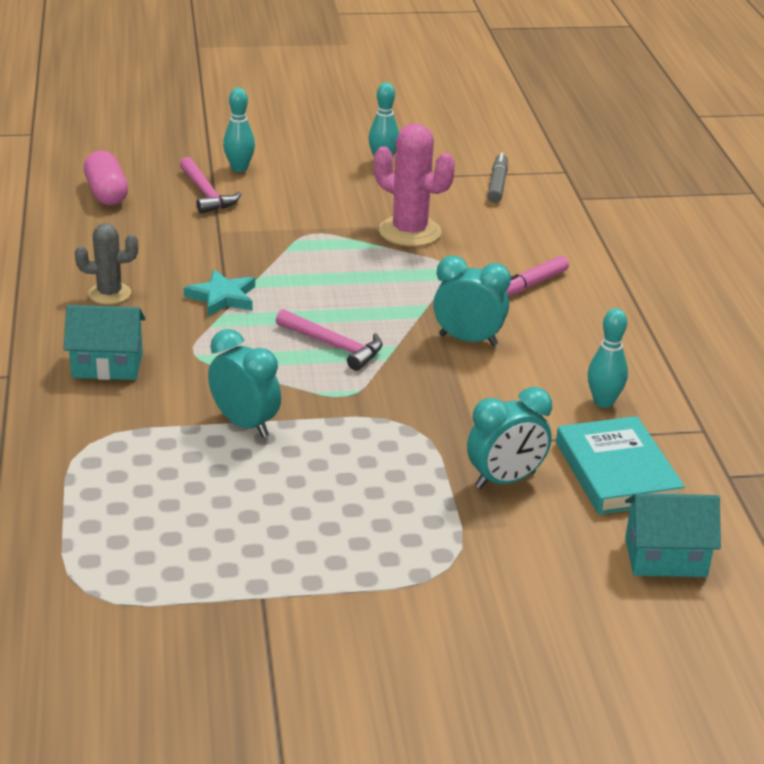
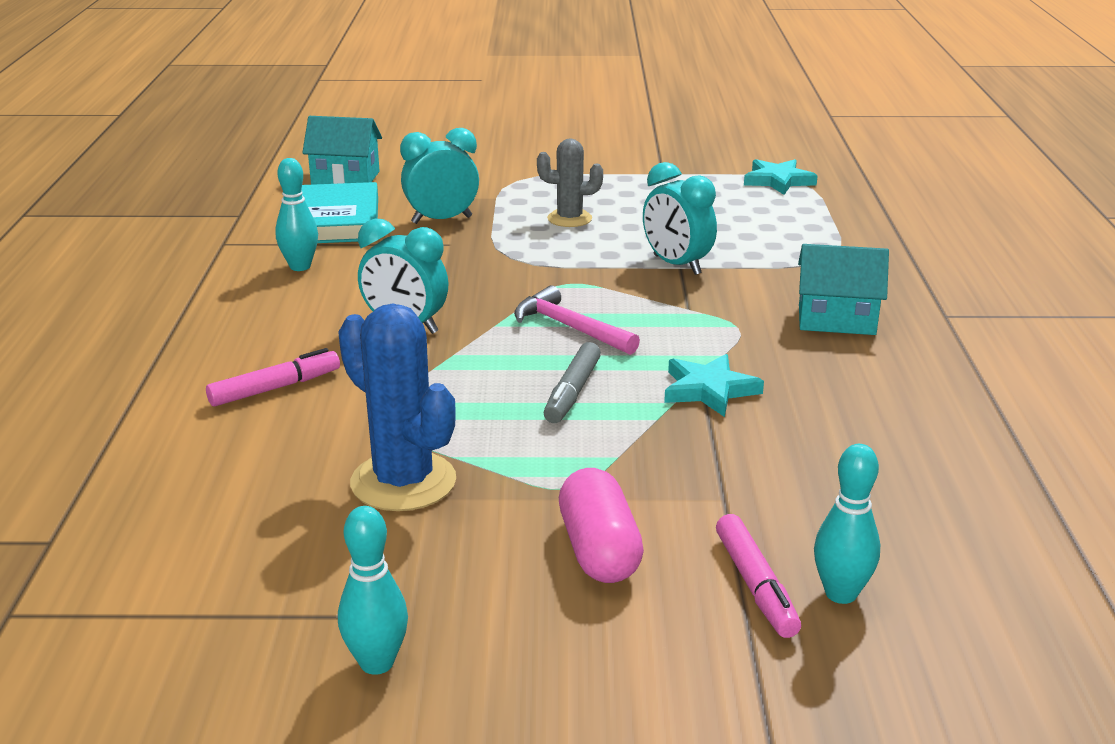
camera: 170 degrees left, 5 degrees down
(106, 193) = (952, 596): pink capsule -> pink capsule (599, 550)
(109, 294) = (867, 401): grey cactus -> grey cactus (569, 219)
(109, 590) = (778, 181): none -> turquoise star
(206, 194) = (755, 585): pink hammer -> pink marker
(239, 168) = (693, 657): turquoise bowling pin -> turquoise bowling pin (841, 593)
(410, 232) = (403, 482): pink cactus -> blue cactus
(497, 184) = (177, 583): grey marker -> grey marker (572, 392)

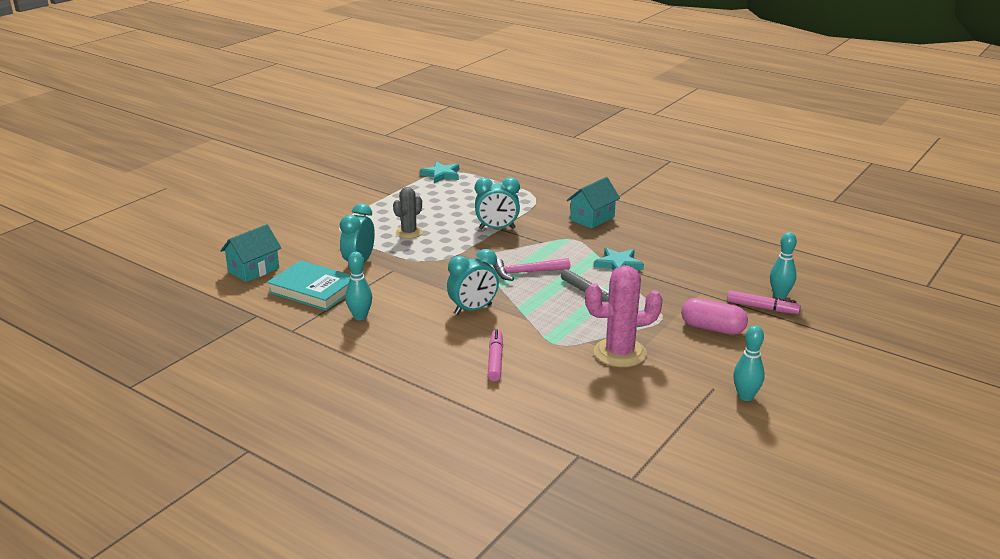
camera: 55 degrees left, 0 degrees up
(403, 482) = (620, 353): blue cactus -> pink cactus

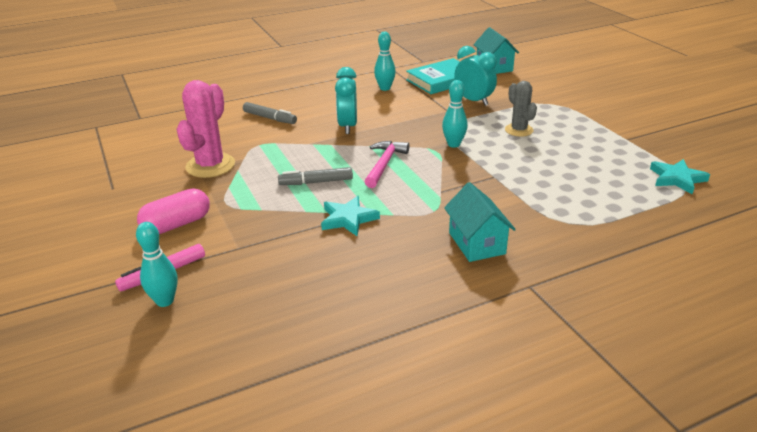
camera: 120 degrees right, 5 degrees up
(495, 360) = (270, 118): pink marker -> grey marker
(497, 228) = (495, 174): turquoise clock -> none
(745, 396) = (82, 197): turquoise bowling pin -> turquoise bowling pin (453, 144)

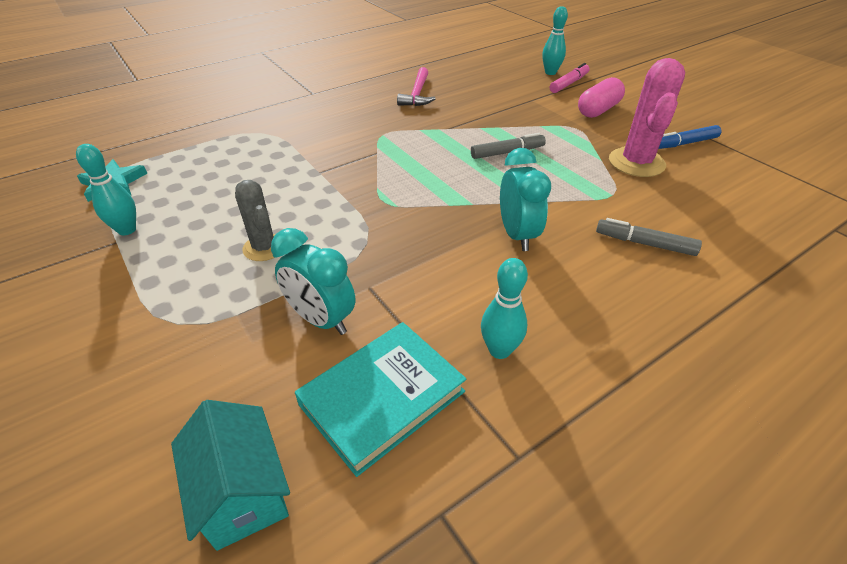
camera: 170 degrees right, 10 degrees up
(144, 179) = (684, 143): none -> blue marker
(348, 219) = (457, 123): turquoise star -> none
(384, 164) = (443, 178): pink hammer -> pink hammer (417, 94)
(453, 144) = (362, 214): turquoise bowling pin -> turquoise bowling pin (127, 230)
(476, 243) = (346, 113): turquoise house -> none

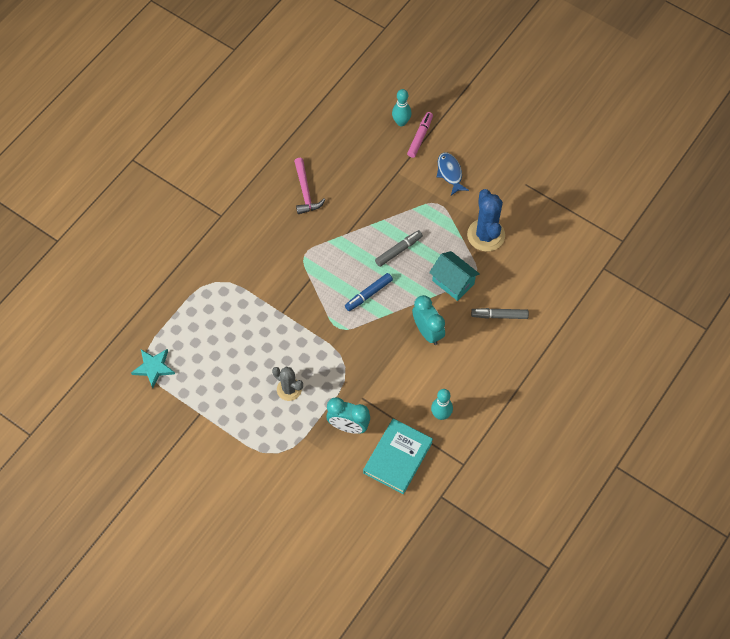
camera: 20 degrees left, 20 degrees up
(127, 230) = (198, 403): turquoise bowling pin -> none
(242, 491) = (362, 515): turquoise house -> turquoise house (453, 282)
(598, 110) = (450, 173): pink capsule -> blue fish
(636, 162) = (486, 235): pink cactus -> blue cactus
(684, 143) = (515, 201): blue marker -> blue marker (368, 294)

